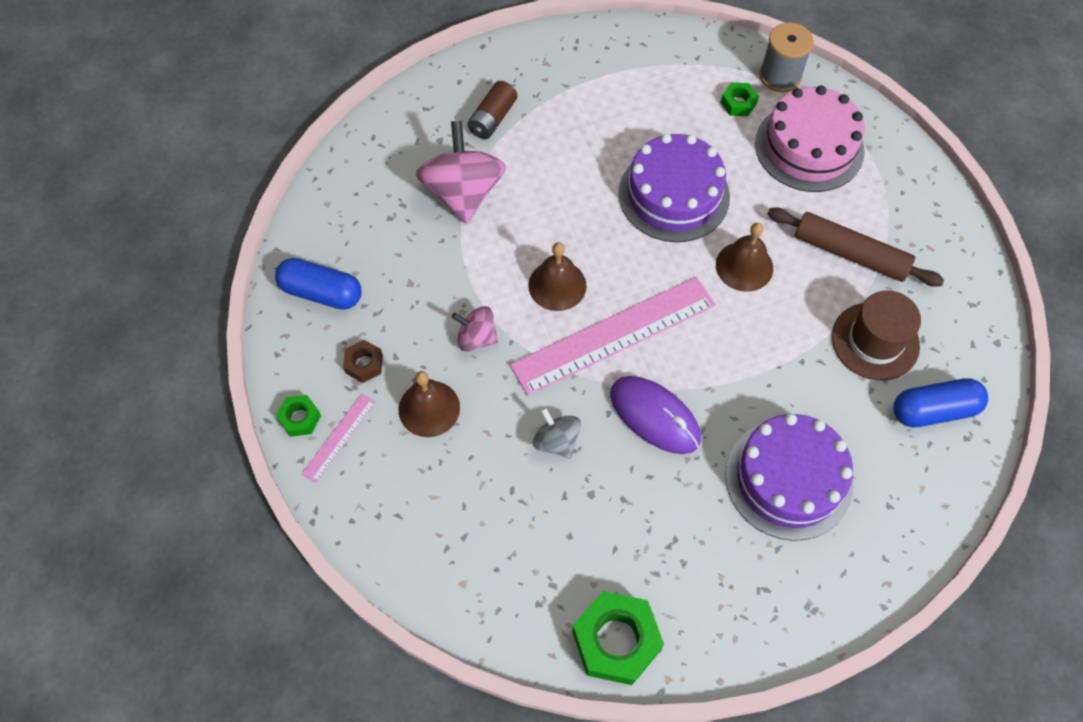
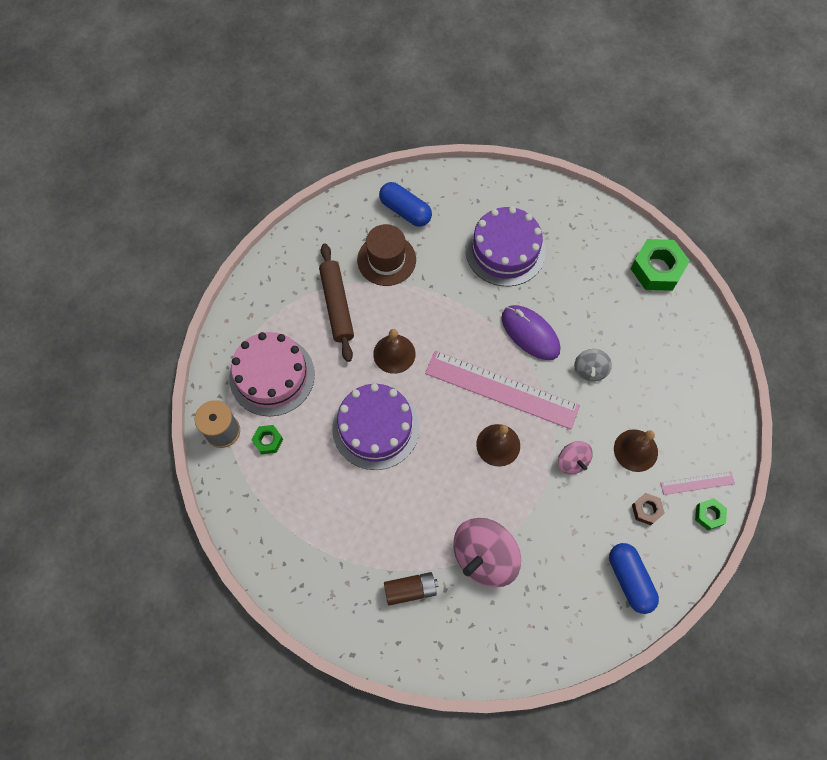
camera: 130 degrees left, 5 degrees up
(654, 416) = (530, 333): purple mouse -> purple mouse turned 45 degrees counterclockwise

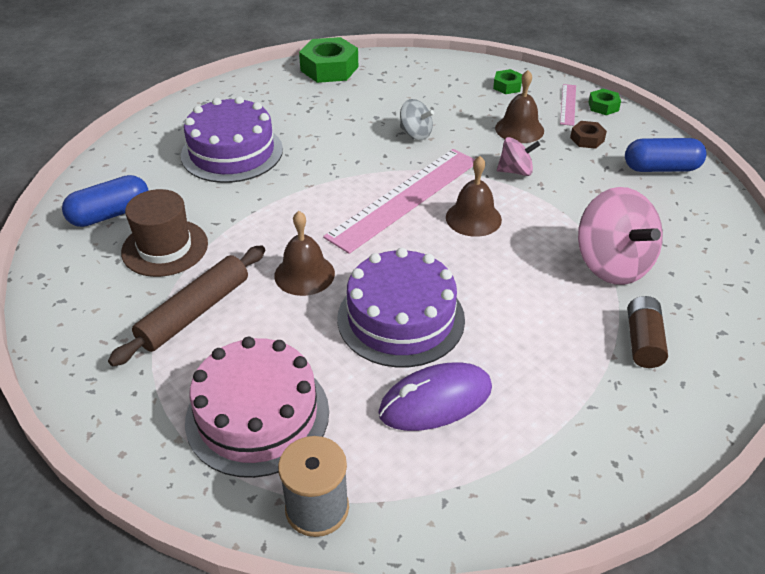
camera: 70 degrees left, 25 degrees down
(268, 441) = (364, 448): green nut -> green nut (507, 86)
(337, 305) = (194, 312): brown rolling pin -> brown rolling pin turned 60 degrees counterclockwise
(530, 333) = (348, 161): purple mouse -> purple mouse (435, 400)

